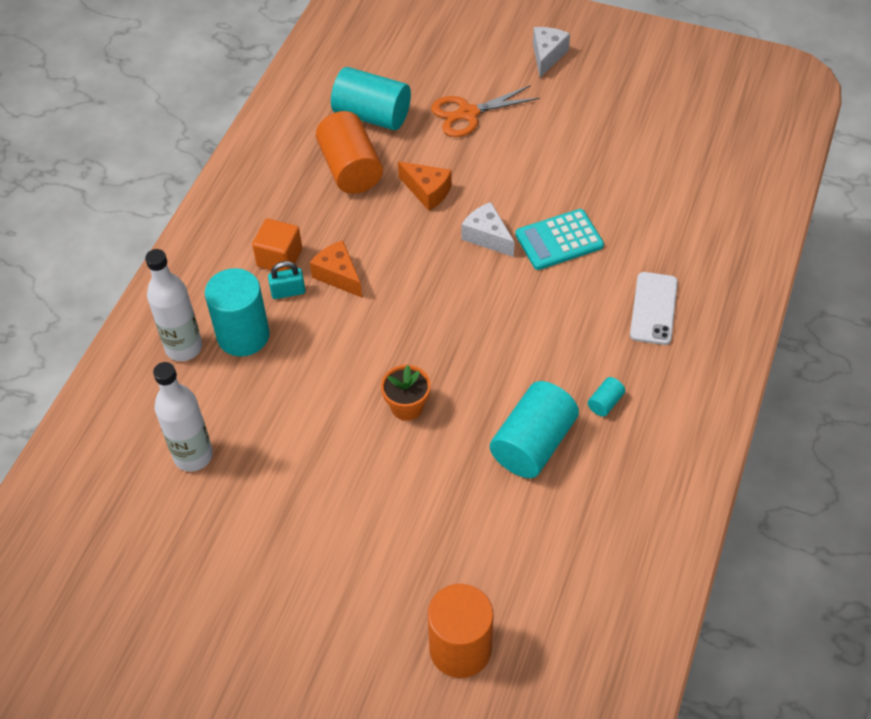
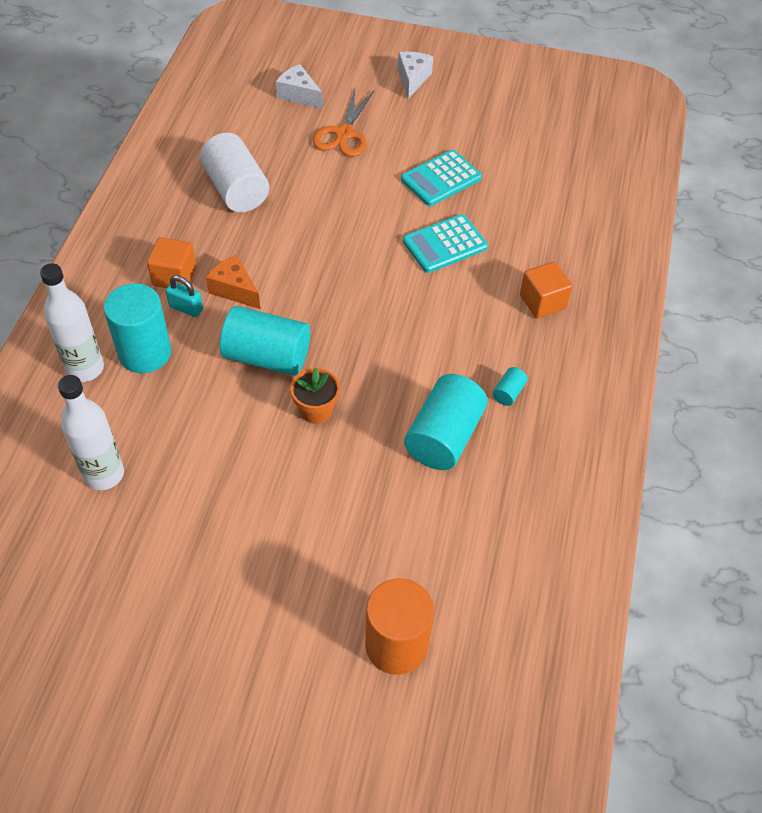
camera: 10 degrees left, 0 degrees up
(288, 292) = (186, 308): turquoise padlock -> turquoise padlock turned 45 degrees clockwise
(350, 169) = (236, 189): orange cylinder -> white cylinder
(372, 115) = (252, 140): turquoise cylinder -> turquoise cylinder (267, 356)
(427, 191) = (313, 206): orange cheese -> none
(468, 114) = (344, 134): orange scissors -> orange scissors turned 45 degrees counterclockwise
(487, 237) = (376, 245): white cheese -> white cheese (299, 95)
(563, 168) = (441, 179): none -> turquoise calculator
(654, 308) = (542, 302): white phone -> orange cube

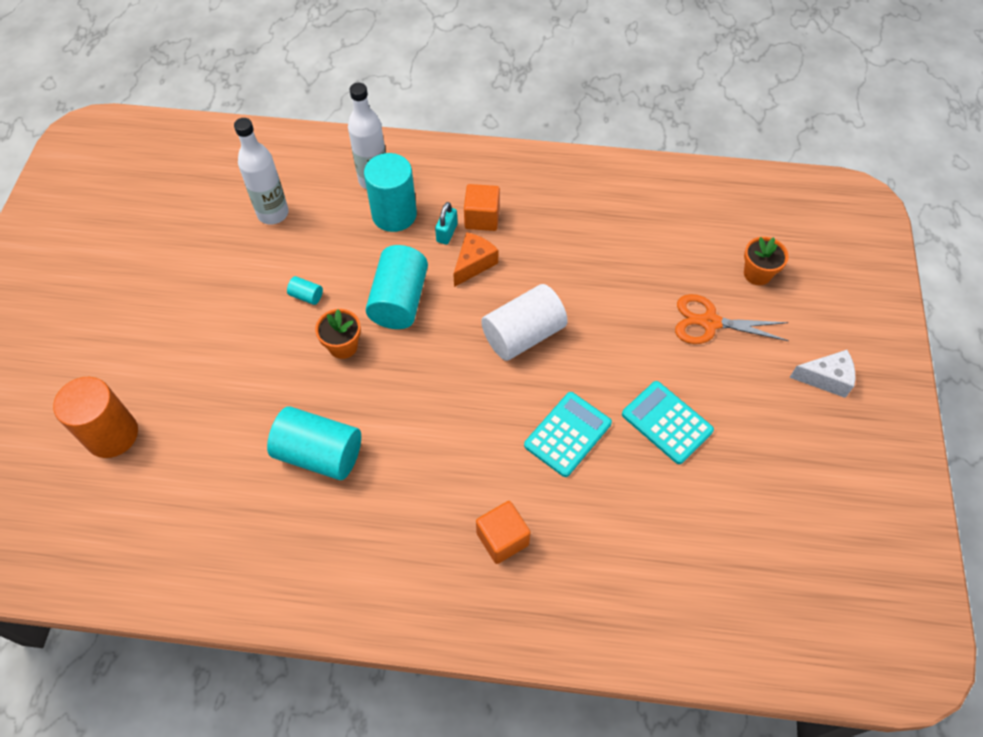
camera: 85 degrees right, 5 degrees up
(236, 189) = (601, 244): white cylinder -> white cylinder (523, 335)
(299, 95) = (757, 274): white cheese -> orange flower pot
(445, 244) = (568, 434): turquoise calculator -> turquoise calculator turned 75 degrees clockwise
(508, 393) = (376, 509): turquoise cylinder -> turquoise cylinder (306, 296)

